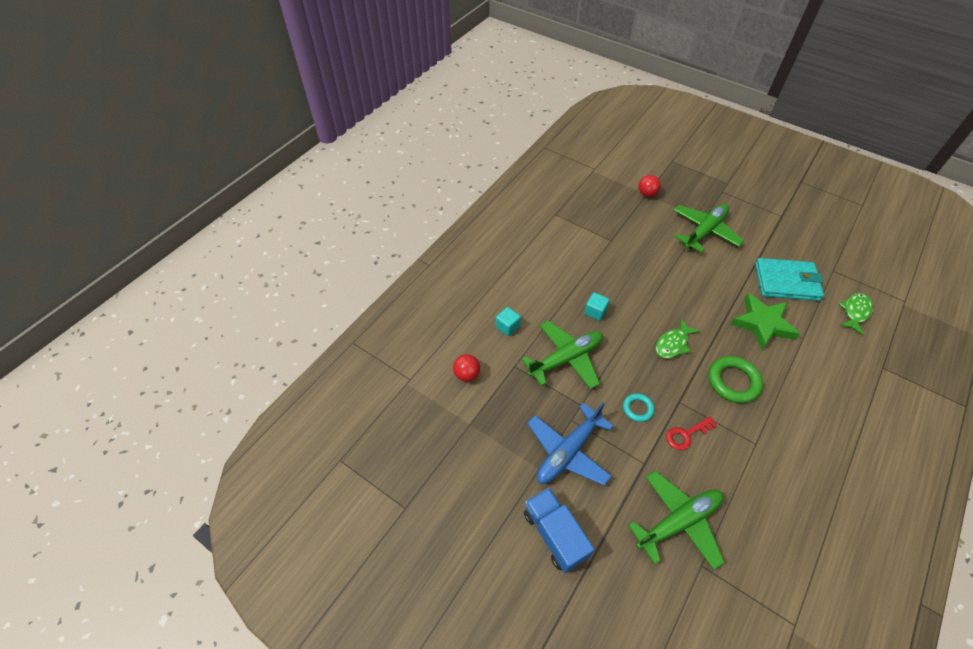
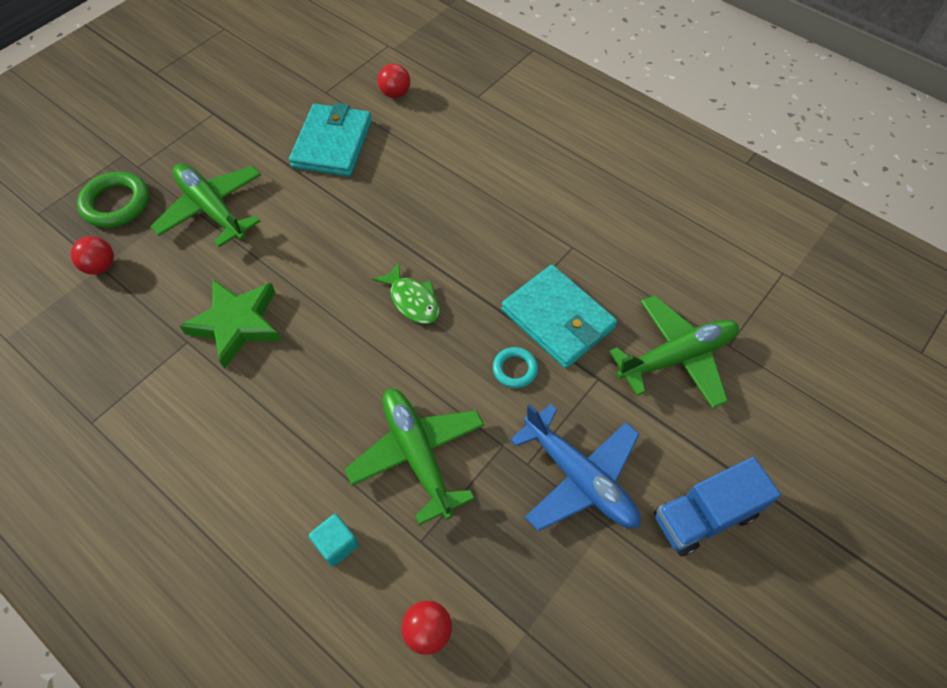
camera: 85 degrees left, 5 degrees up
(595, 312) = (333, 394): turquoise cube -> none
(678, 521) = (677, 357): green plane -> green plane turned 90 degrees clockwise
(686, 435) = (558, 319): red key -> turquoise wallet
(733, 381) = (482, 246): green ring -> green ring (116, 203)
(762, 324) = (396, 189): green star -> green star (237, 324)
(855, 312) = (395, 94): green fish -> red ball

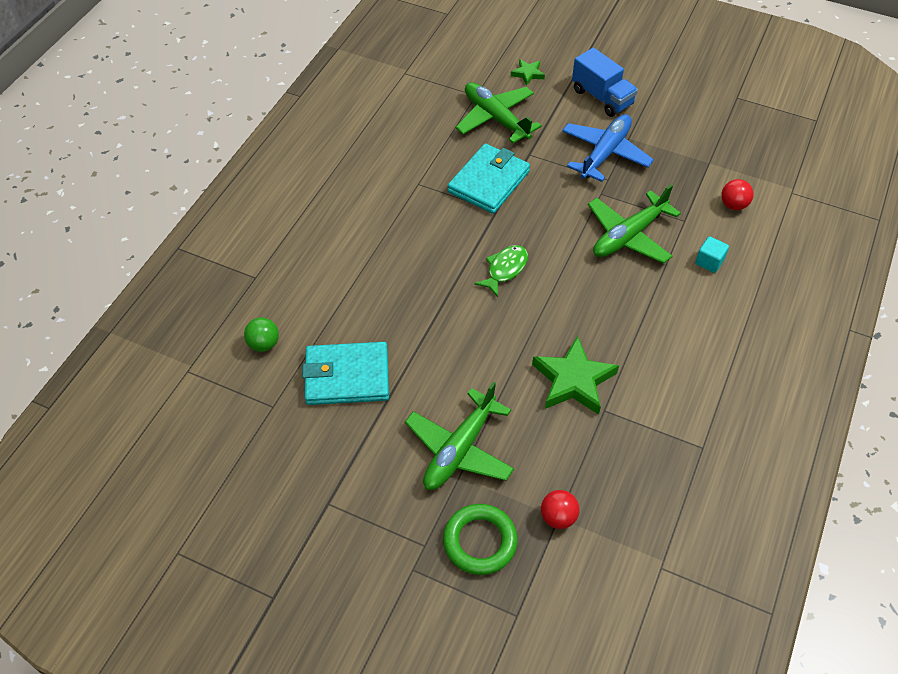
camera: 105 degrees left, 5 degrees down
(395, 94) = (264, 344): red ball -> green ball
(515, 369) = (540, 198): turquoise ring -> none
(770, 424) = (528, 74): none -> green star

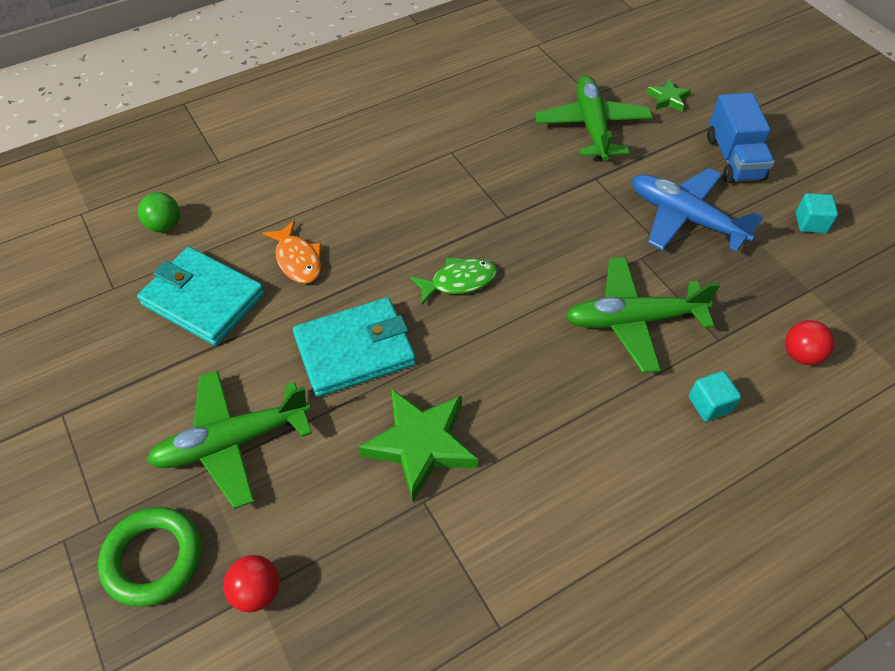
camera: 35 degrees right, 0 degrees up
(385, 314) = (297, 260): none -> orange fish
(488, 182) = (525, 185): turquoise wallet -> turquoise wallet (354, 350)
(605, 153) = (684, 218): blue plane -> blue plane turned 120 degrees counterclockwise
(678, 119) = (810, 223): none -> turquoise cube

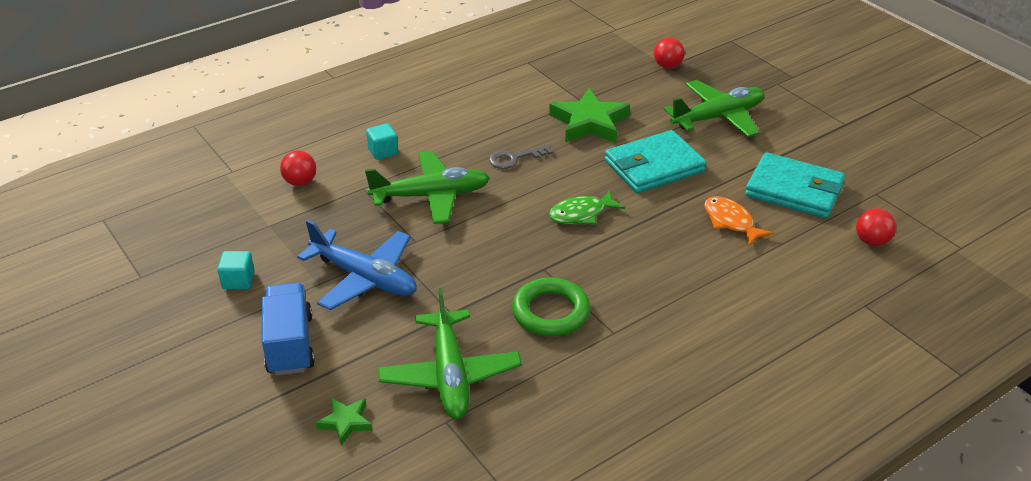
camera: 175 degrees right, 15 degrees down
(153, 558) = (734, 73): green ring -> green ring (550, 312)
(165, 226) = (871, 241): green ball -> red ball
(531, 378) = (514, 158): none -> grey key

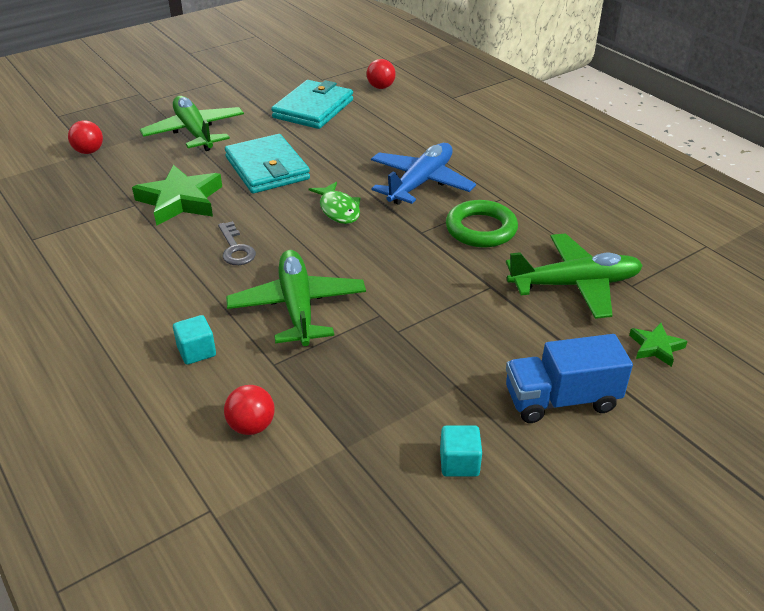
camera: 90 degrees left, 0 degrees up
(365, 278) = (444, 350): blue plane -> blue plane (420, 183)
(730, 222) = (354, 138): orange fish -> none

